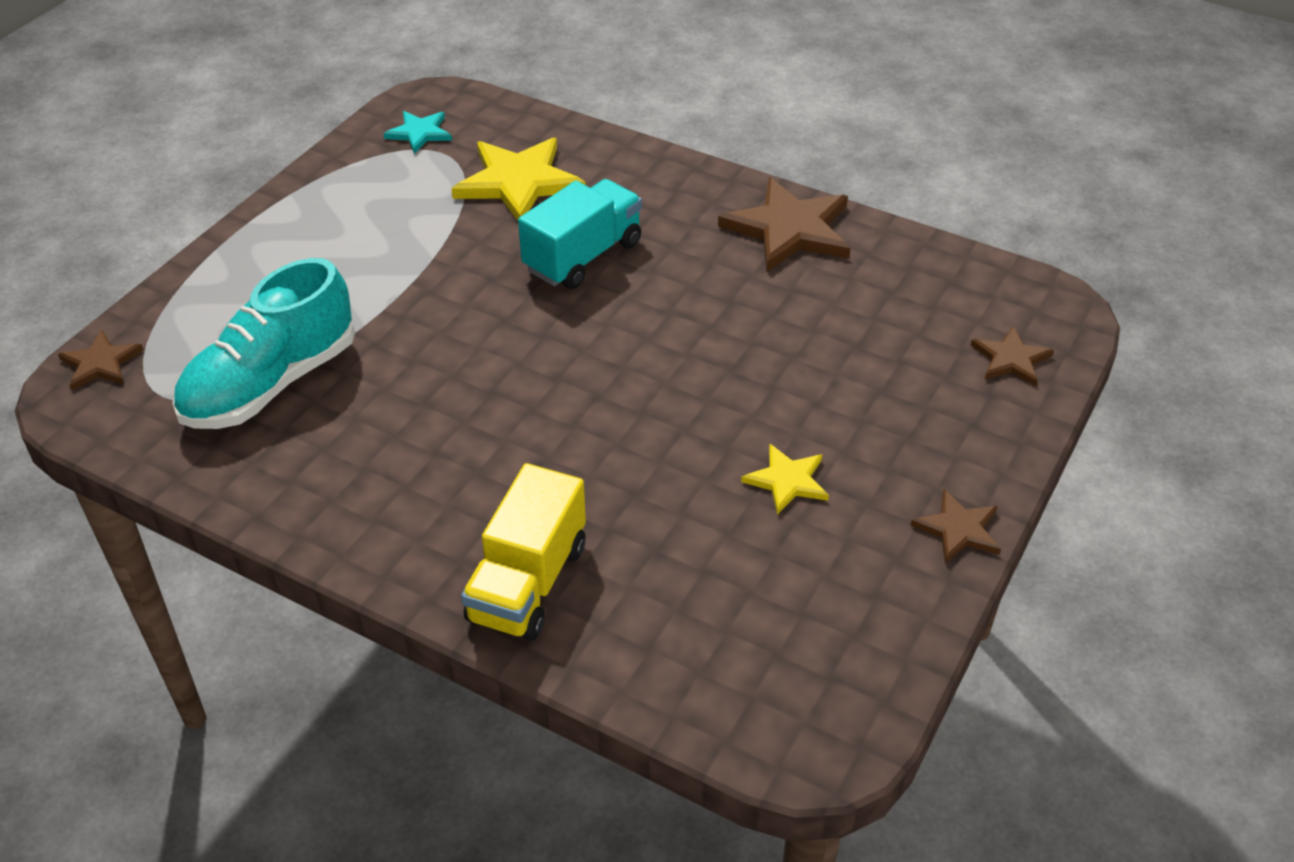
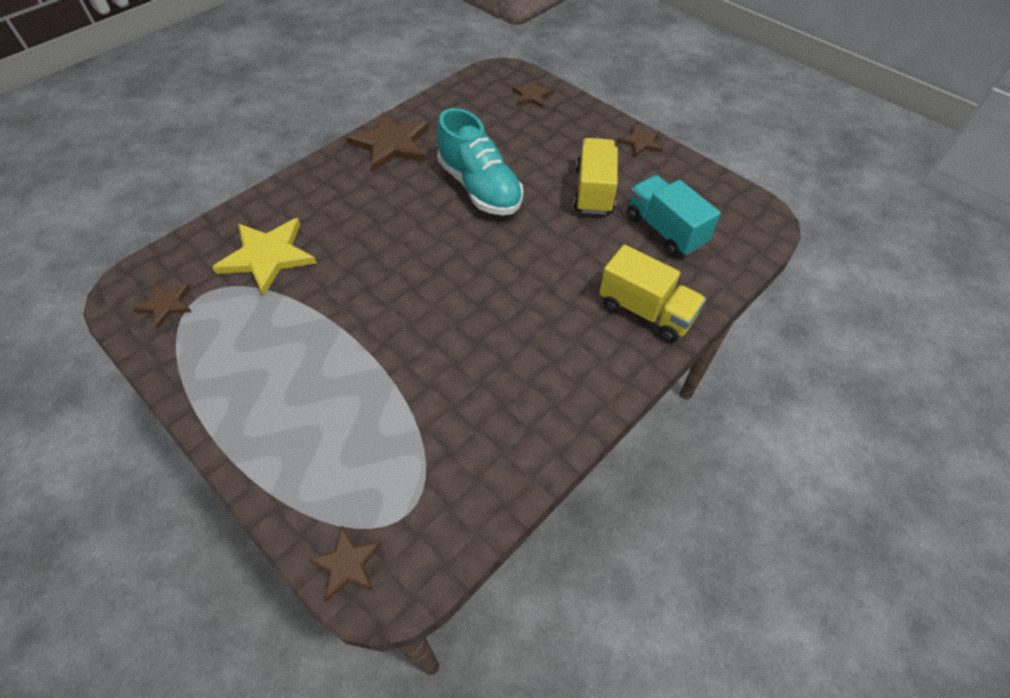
camera: 75 degrees left, 10 degrees up
(271, 384) = (423, 432): turquoise shoe -> turquoise shoe (480, 187)
(419, 133) = (166, 305): turquoise star -> brown star
(583, 256) = (368, 237): turquoise truck -> turquoise truck (665, 230)
(787, 480) = (594, 191): yellow star -> yellow truck

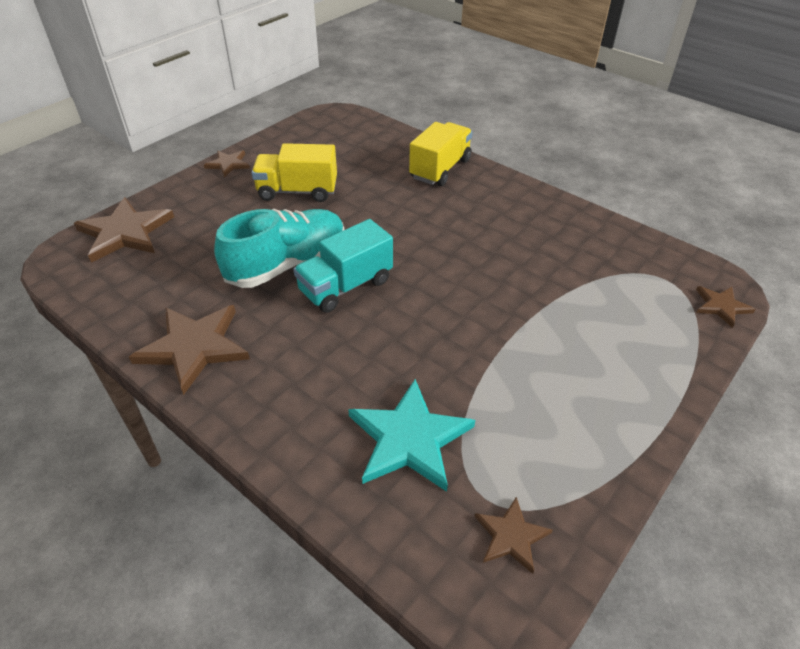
camera: 95 degrees left, 10 degrees down
(267, 256) = (409, 438): yellow star -> turquoise star
(532, 96) = (125, 232): brown star -> brown star, size x1.85
(665, 230) = (349, 157): turquoise truck -> turquoise truck (345, 286)

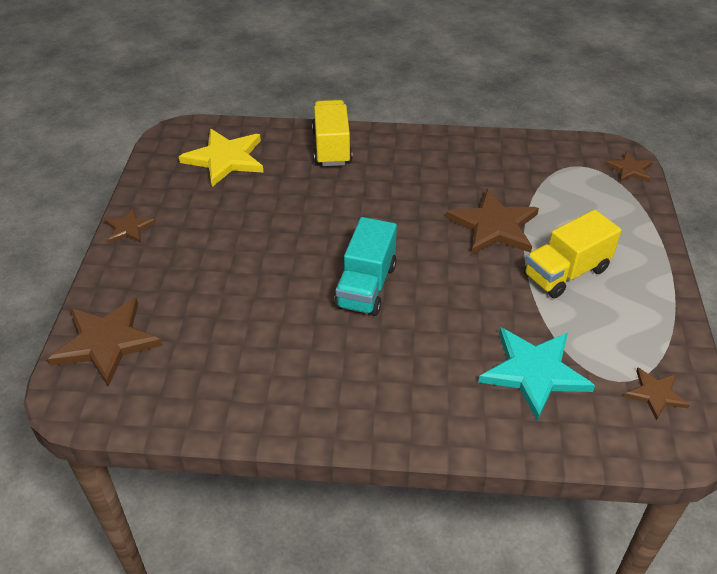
camera: 35 degrees left, 0 degrees up
(194, 347) = (301, 402): brown star -> brown star (494, 226)
(287, 264) = (297, 293): turquoise shoe -> none
(297, 191) = (229, 224): yellow truck -> yellow truck (566, 273)
(348, 145) = (225, 159): none -> yellow star

